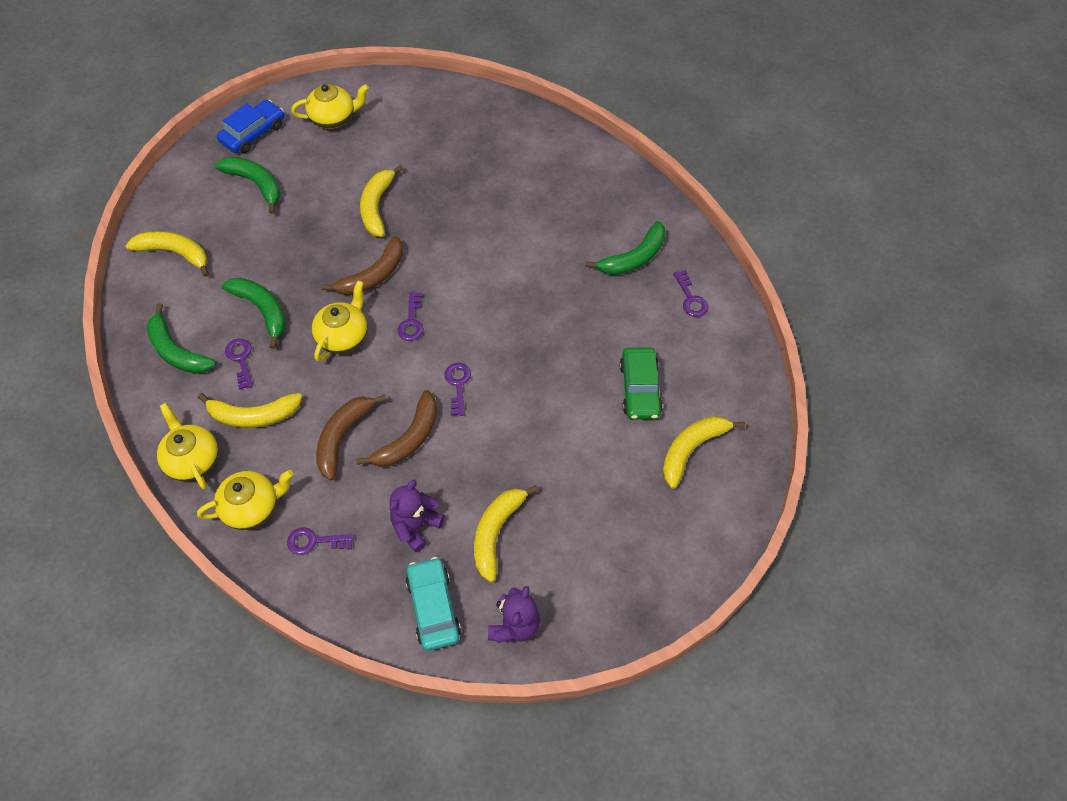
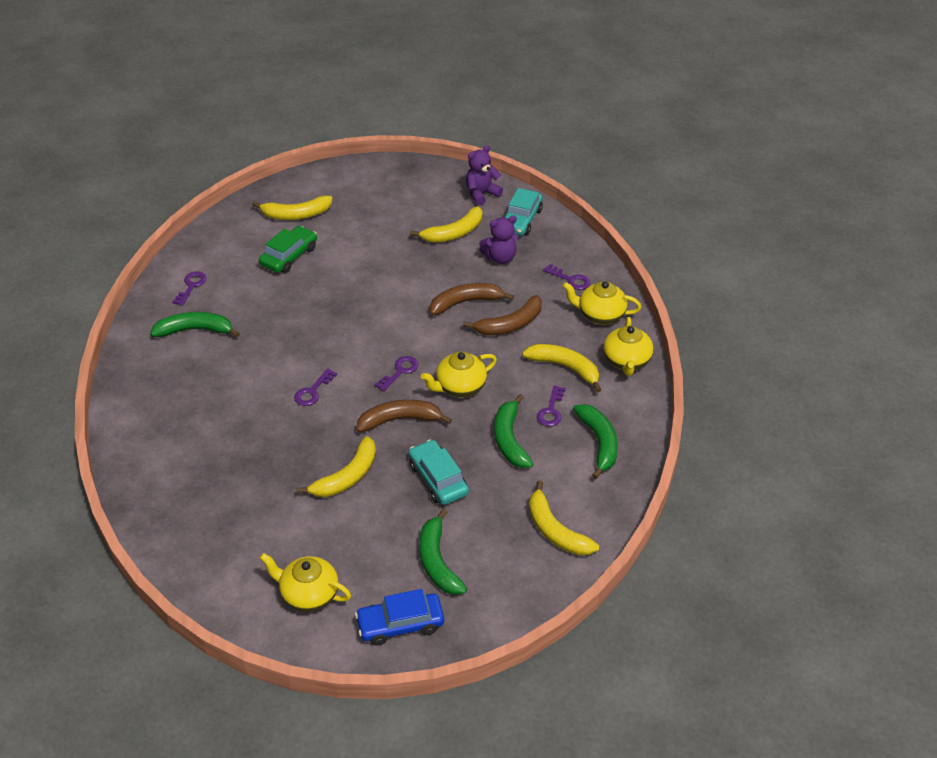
camera: 145 degrees left, 15 degrees down
(301, 243) = (438, 479): none -> turquoise car
(458, 385) = (404, 316): purple key -> purple key (313, 391)

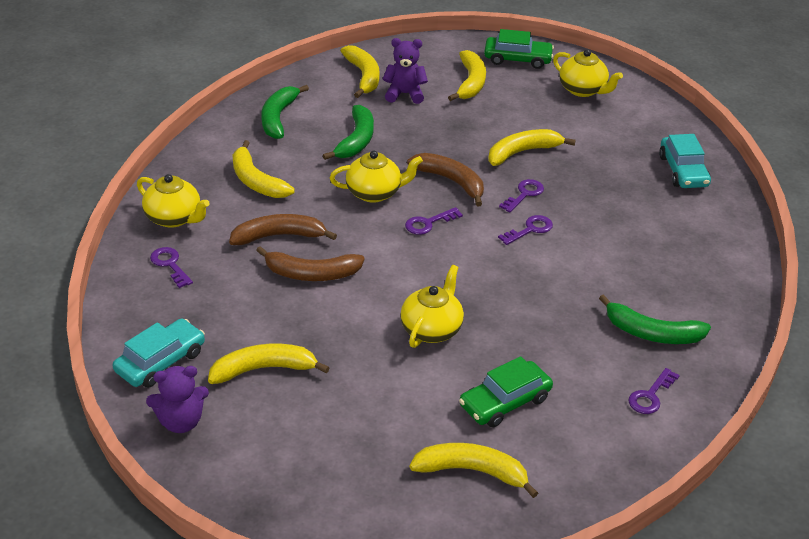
camera: 160 degrees left, 5 degrees down
(400, 420) = (451, 181): brown banana -> brown banana turned 150 degrees counterclockwise
(400, 624) = (517, 59): blue car -> green car
(437, 561) = (470, 83): green banana -> yellow banana
(438, 479) = (440, 130): turquoise car -> turquoise car (683, 171)
(500, 258) = (230, 316): purple teddy bear -> purple teddy bear (404, 94)
(551, 410) = (300, 151): purple key -> purple key (524, 194)
(626, 361) = (191, 170): yellow teapot -> yellow teapot (432, 329)

